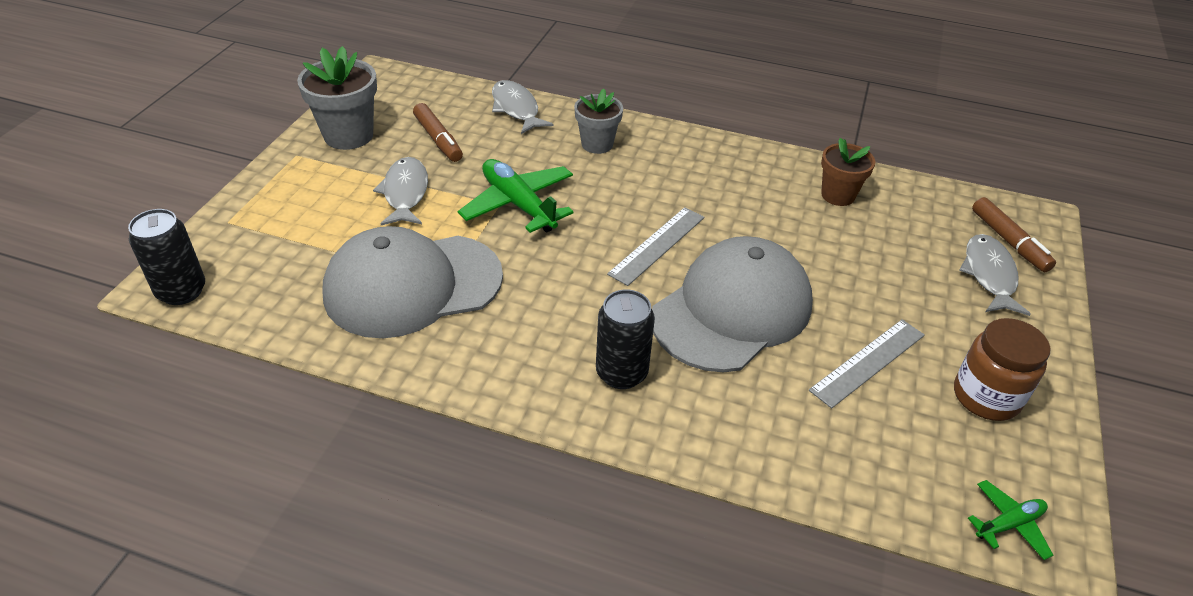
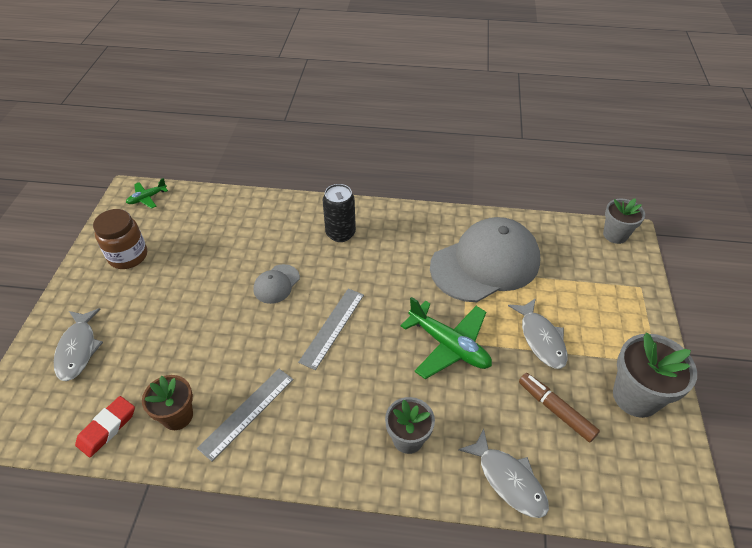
camera: 170 degrees right, 5 degrees up
(181, 291) = (615, 235): black can -> grey flower pot
(732, 310) = (276, 284): grey cap -> grey cap, size x0.43
(868, 362) = (193, 265): grey ruler -> grey ruler (247, 412)
(912, 198) = (107, 428): none -> red eraser
(1009, 241) = (41, 390): brown marker -> none

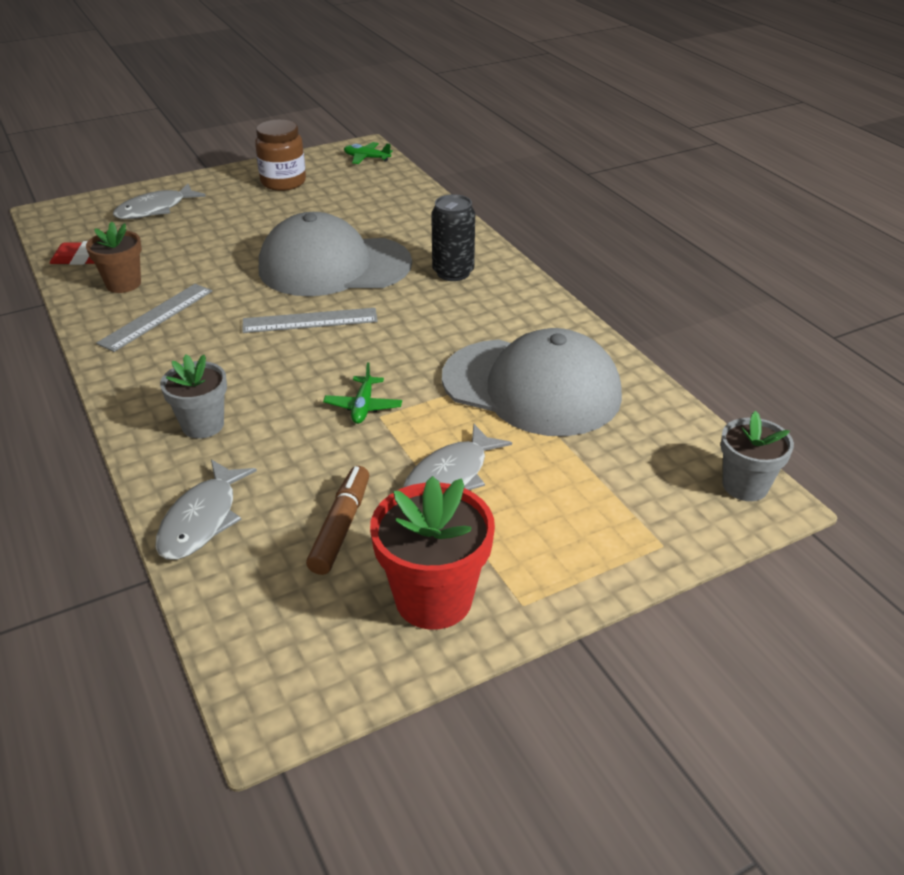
camera: 55 degrees right, 10 degrees down
(247, 412) = (156, 317): grey ruler -> grey ruler turned 60 degrees counterclockwise
(276, 284) = (334, 266): grey cap -> grey cap, size x2.31
(449, 345) = (363, 406): green plane -> green plane, size x0.52
(636, 397) = (433, 599): grey flower pot -> red flower pot

